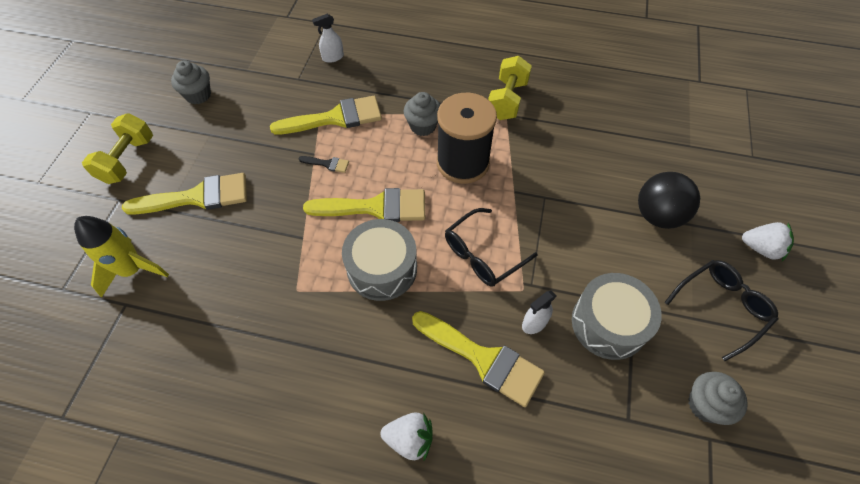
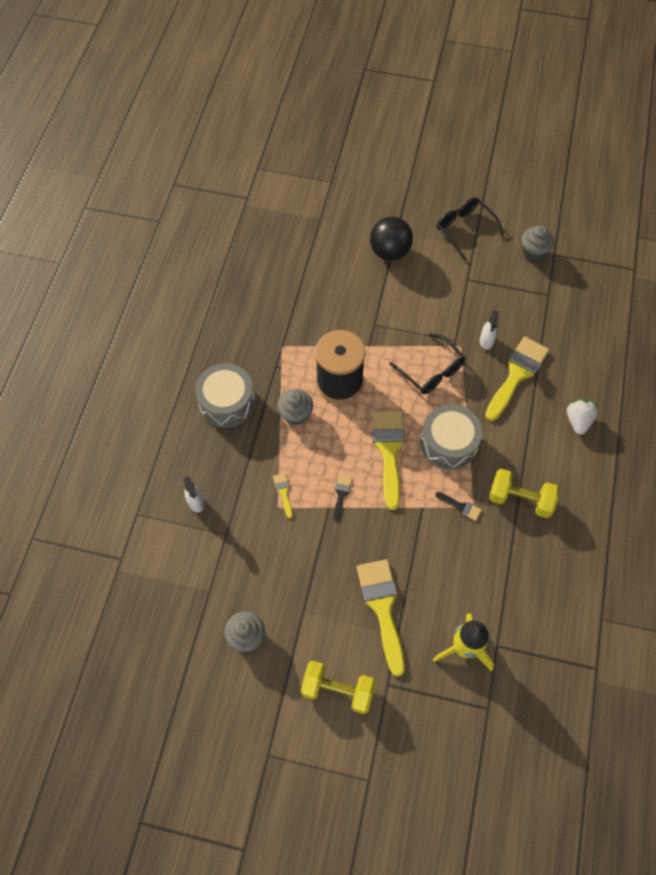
camera: 90 degrees left, 5 degrees up
(298, 277) = (461, 506): none -> black brush
(335, 118) = (283, 492): yellow brush -> yellow brush, size x0.44
(507, 100) = (265, 344): yellow dumbbell -> yellow dumbbell (520, 499)
(534, 323) = (486, 341): white spray bottle -> white spray bottle turned 45 degrees clockwise
(608, 323) = (482, 296): grey drum -> grey drum (227, 402)
(761, 248) = (416, 196): white strawberry -> none

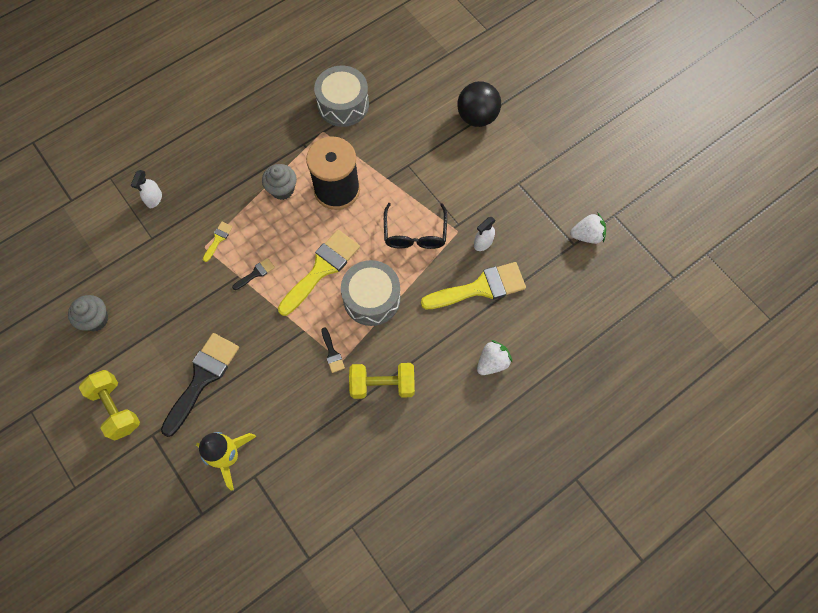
camera: 40 degrees right, 5 degrees up
(227, 402) = (244, 144): grey drum -> grey drum (343, 104)
(382, 607) = (202, 378): yellow brush -> black brush
(464, 229) = (557, 141): black glasses -> none
(520, 499) = (382, 385): yellow dumbbell -> yellow dumbbell turned 60 degrees counterclockwise
(533, 252) = (597, 200): grey cupcake -> none
(551, 282) = (587, 235): none -> white strawberry

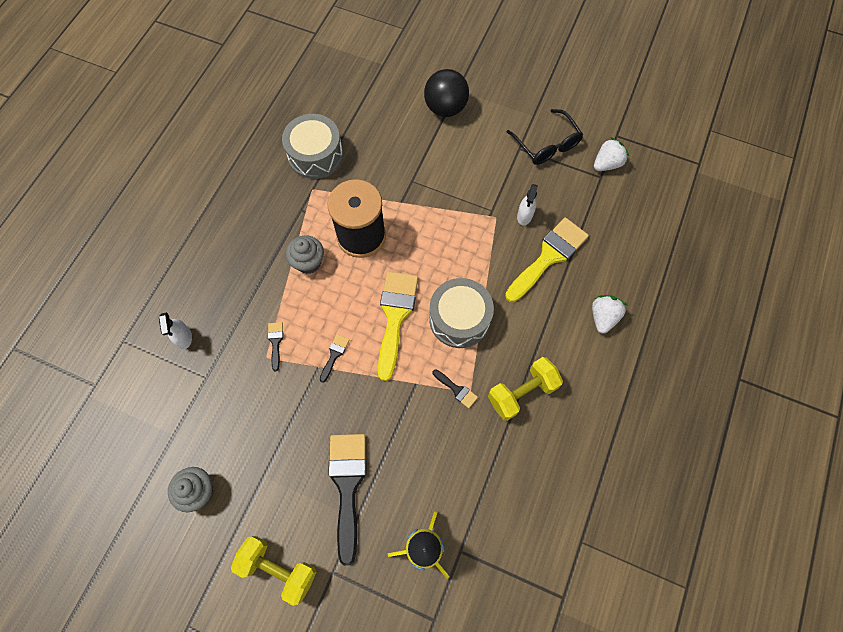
camera: 30 degrees left, 0 degrees up
(218, 239) = (275, 342): yellow brush -> black brush
(415, 234) = (459, 239): black glasses -> black glasses (547, 145)

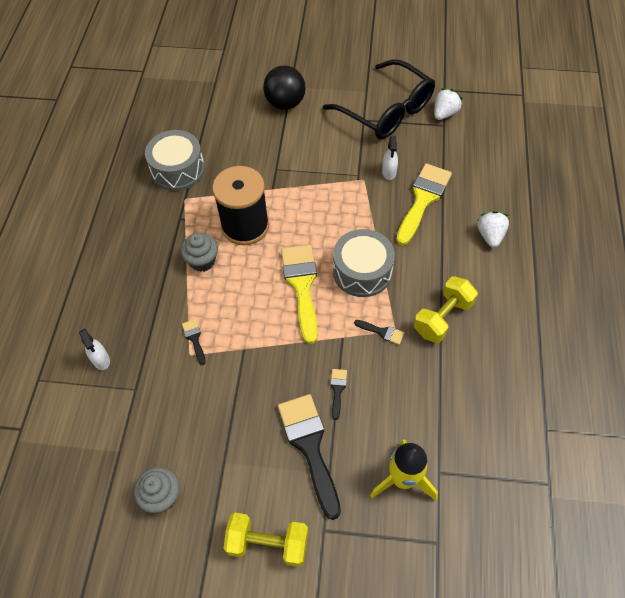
camera: 15 degrees left, 10 degrees down
(334, 355) = (255, 334): black brush -> black brush (337, 390)
(547, 145) = (387, 111): black glasses -> black glasses, size x1.62

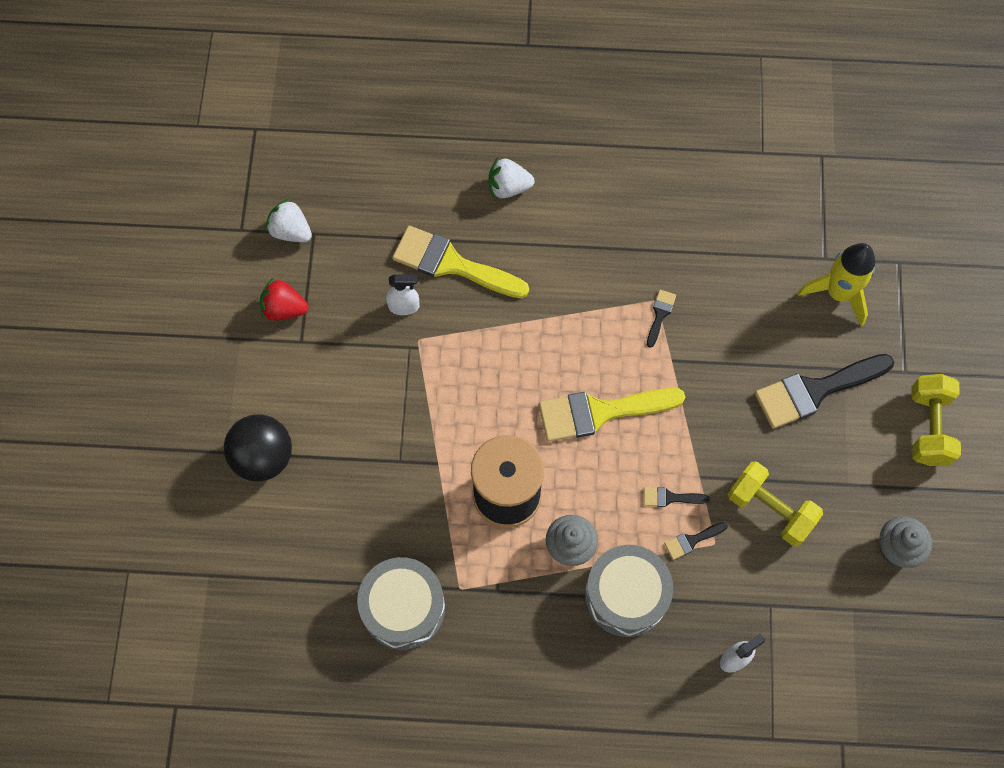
camera: 95 degrees left, 10 degrees up
(337, 390) = (742, 363): black brush -> black brush (670, 498)
(362, 271) = (573, 339): grey drum -> grey drum (626, 595)
(387, 111) = (284, 309): black glasses -> red strawberry
(442, 318) = (634, 247): yellow dumbbell -> yellow dumbbell (770, 509)

